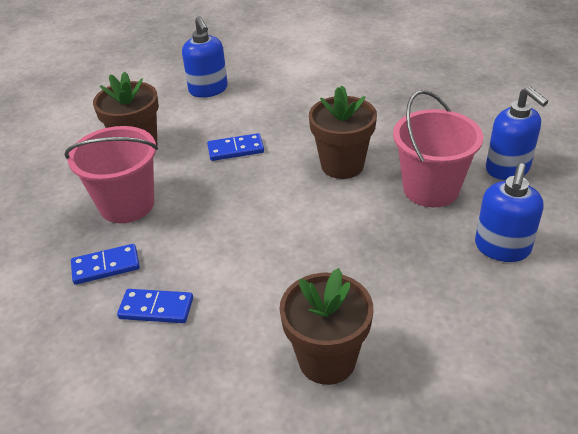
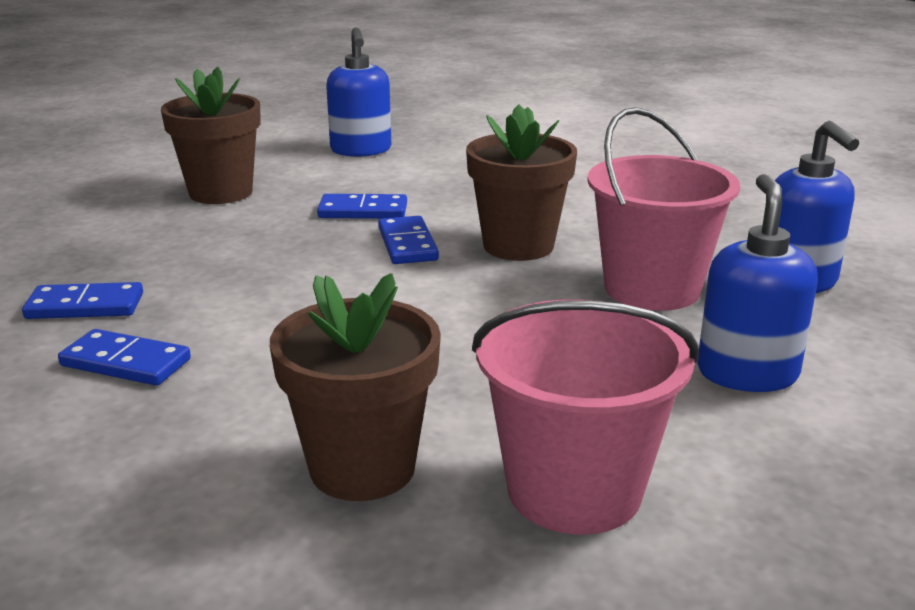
camera: 10 degrees right, 15 degrees down
(127, 205) = (164, 247): pink bucket -> pink bucket (574, 490)
(276, 175) = (407, 244): none -> blue domino
(502, 248) = (747, 373): blue soap dispenser -> blue soap dispenser turned 150 degrees clockwise

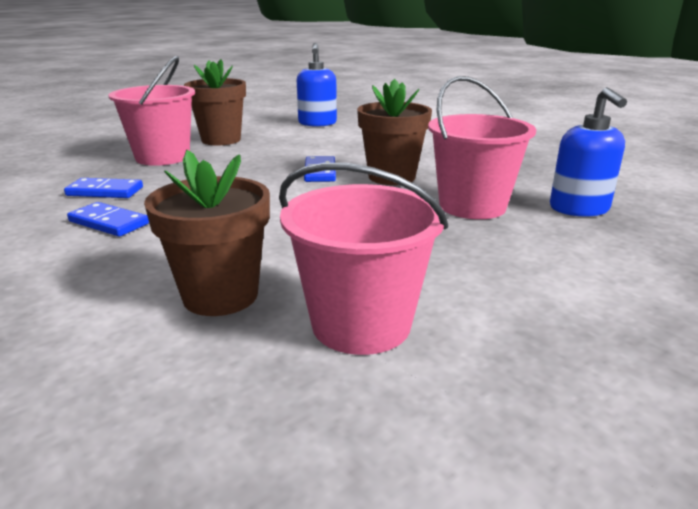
camera: 10 degrees right, 0 degrees up
(142, 233) = (162, 157): none -> pink bucket
(363, 211) = (301, 153): blue domino -> none
(747, 373) = (521, 261): blue soap dispenser -> none

